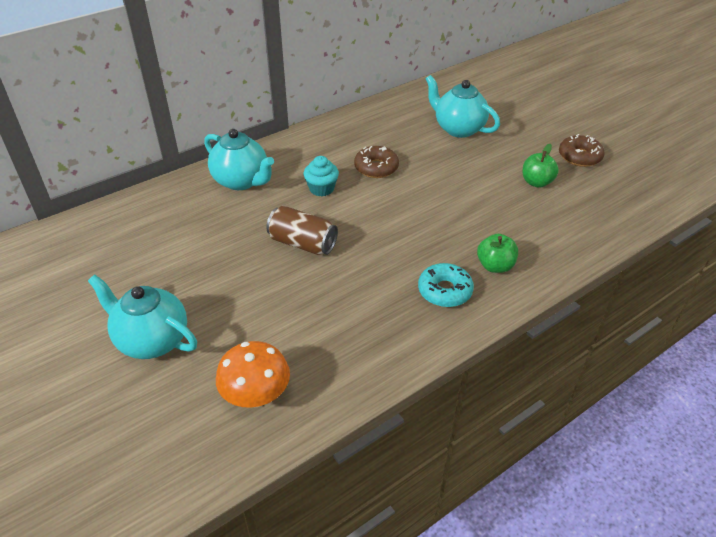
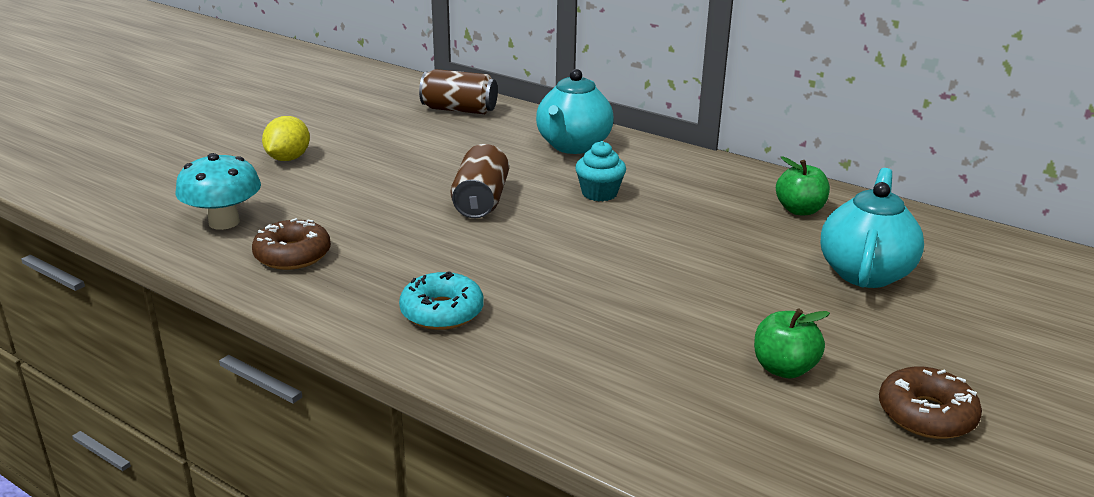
camera: 70 degrees right, 15 degrees down
(129, 220) = (459, 110): none -> brown can
(152, 340) = (288, 158): turquoise teapot -> yellow lemon
(256, 396) = (224, 222): orange mushroom -> turquoise mushroom
(376, 168) = (683, 221): brown donut -> brown donut (293, 255)
(495, 266) = (521, 348): green apple -> green apple (800, 210)

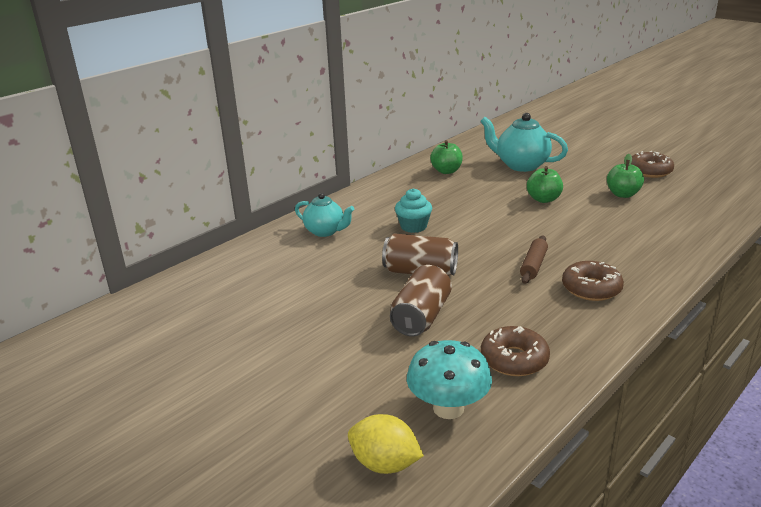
camera: 80 degrees left, 0 degrees up
(288, 158) = (301, 378): yellow lemon -> yellow lemon (385, 464)
(442, 312) = (591, 288): turquoise donut -> brown donut
(459, 110) = (218, 279): brown can -> brown can (421, 317)
(503, 272) = (533, 265): none -> brown rolling pin
(573, 146) = (325, 231): turquoise teapot -> turquoise teapot, size x0.65
(726, 288) = (543, 199): none -> green apple

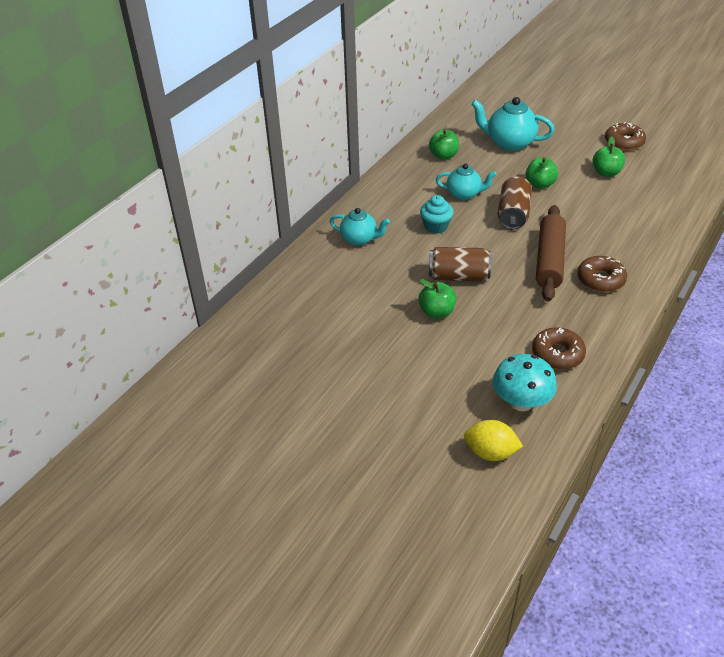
camera: 10 degrees left, 15 degrees up
(380, 303) = (436, 312): none -> green apple
(421, 317) = (474, 322): brown can -> brown can (513, 214)
(456, 202) = (464, 194): none -> turquoise teapot
(533, 265) = (549, 260): brown rolling pin -> brown rolling pin, size x1.84

